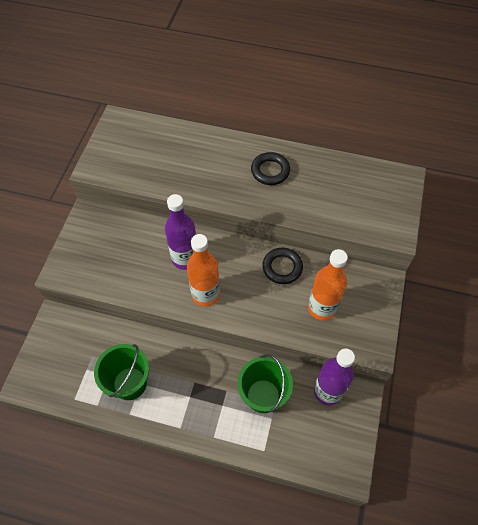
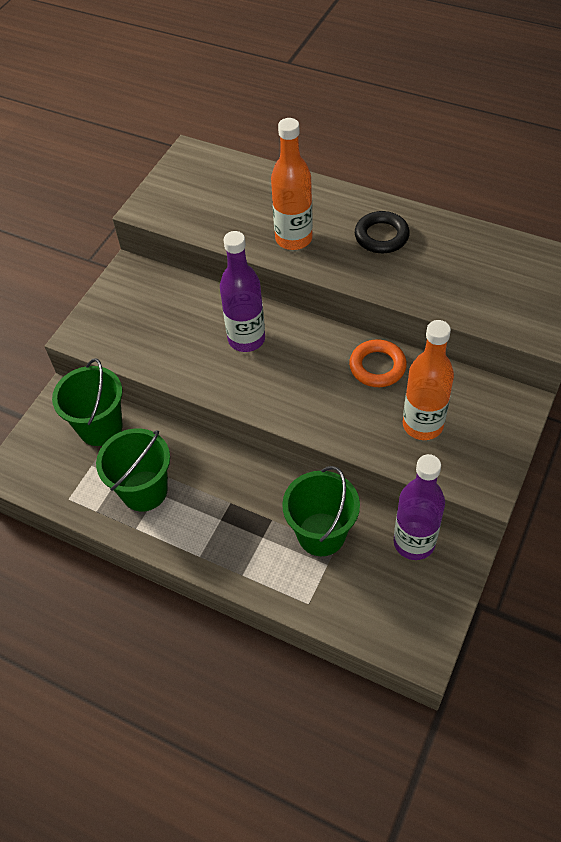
camera: 15 degrees right, 5 degrees down
(87, 338) = (100, 427): none -> green bucket
(205, 294) = (265, 386): orange bottle -> orange bottle (293, 239)
(282, 267) = (377, 366): black ring -> orange ring

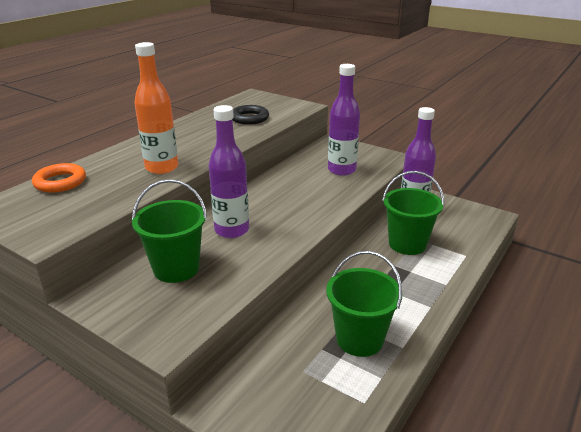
camera: 85 degrees left, 25 degrees down
(100, 427) = (272, 371): green bucket -> green bucket (176, 268)
(377, 366) = (286, 179): orange ring -> orange ring (60, 182)
(381, 236) = (187, 138): black ring -> black ring (249, 118)
(422, 425) = (341, 170): orange bottle -> purple bottle

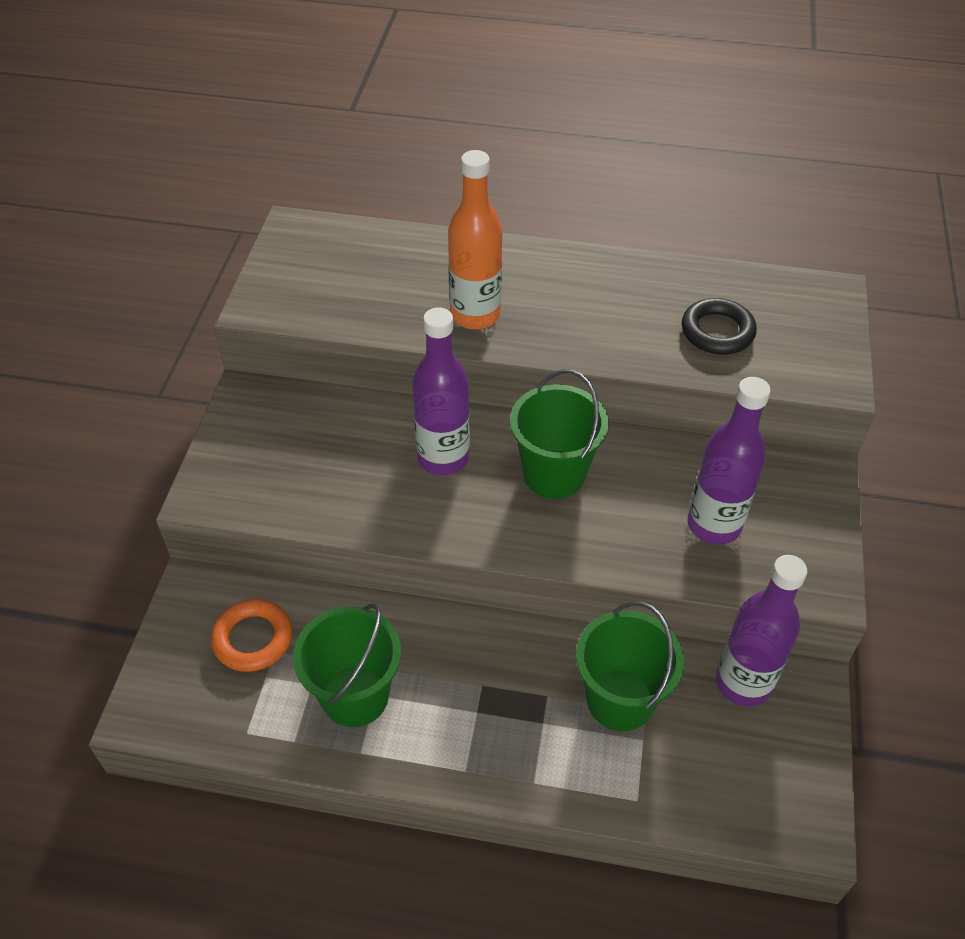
camera: 65 degrees right, 20 degrees up
(60, 182) = (381, 246): orange ring -> orange ring (253, 639)
(176, 268) = (331, 442): green bucket -> green bucket (554, 474)

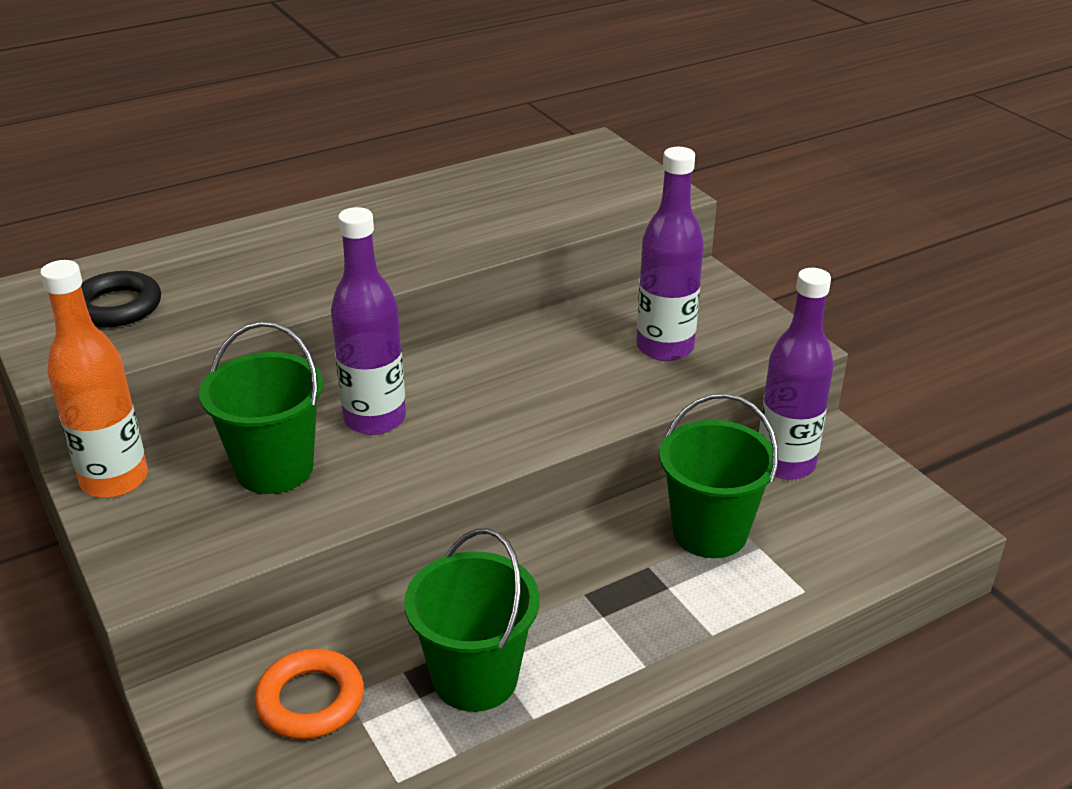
camera: 40 degrees left, 15 degrees down
(475, 315) = (308, 276): orange bottle -> orange bottle (114, 480)
(554, 474) = (493, 380): green bucket -> green bucket (274, 468)
(717, 331) = (538, 201): black ring -> black ring (117, 306)

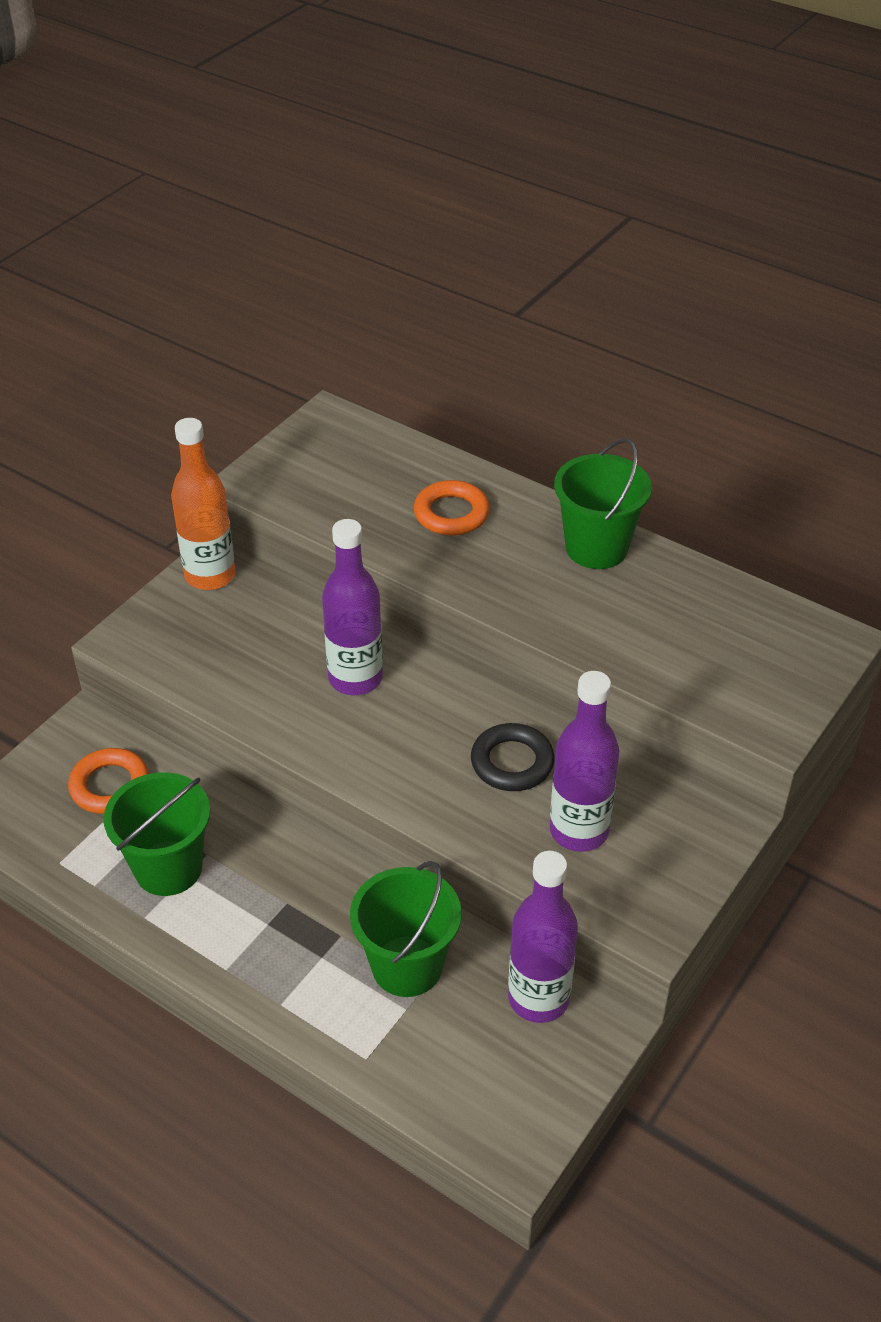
camera: 65 degrees right, 10 degrees up
(117, 306) = (338, 471): black ring -> black ring (512, 762)
(262, 261) = (451, 513): none -> orange ring
(274, 468) = (265, 649): green bucket -> green bucket (596, 548)

